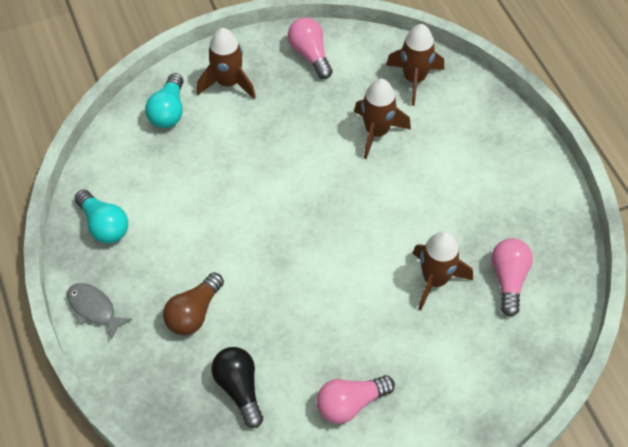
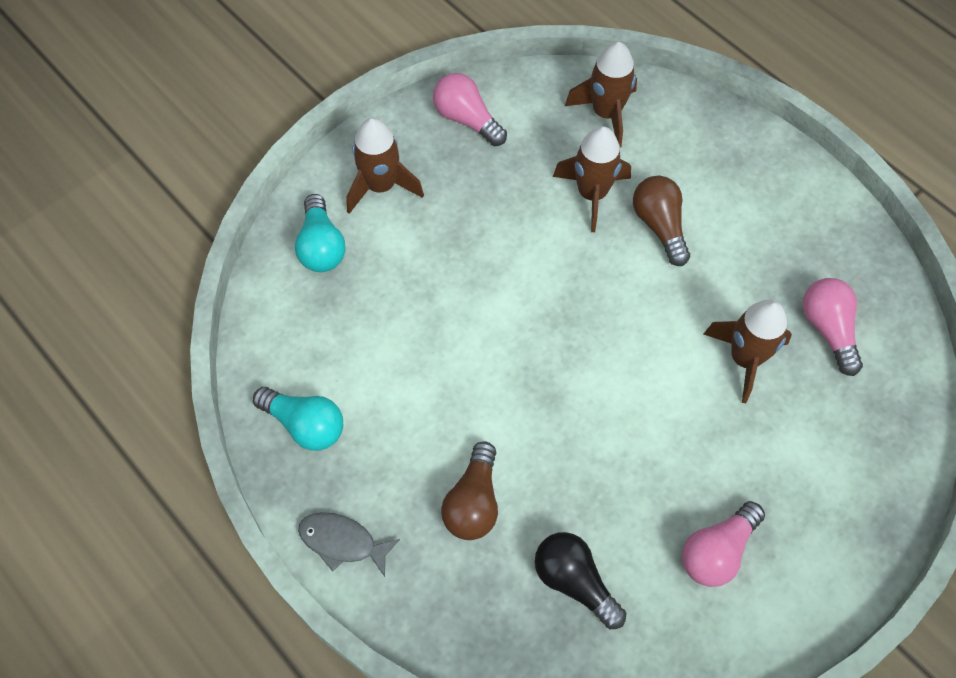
camera: 20 degrees left, 5 degrees up
(416, 169) = (659, 226): none -> brown light bulb

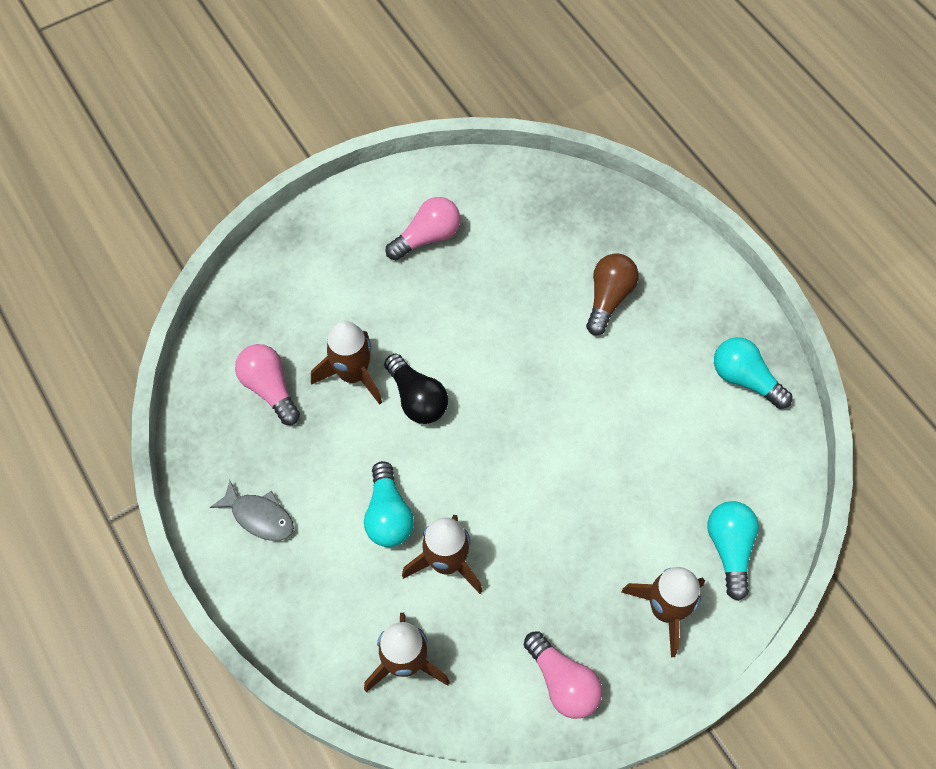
camera: 170 degrees left, 0 degrees up
(342, 542) = (715, 286): grey fish -> grey fish (259, 516)
(574, 581) = (540, 234): black light bulb -> black light bulb (417, 399)
(659, 226) = (388, 515): brown light bulb -> turquoise light bulb
(828, 329) = (269, 388): pink light bulb -> pink light bulb turned 150 degrees clockwise

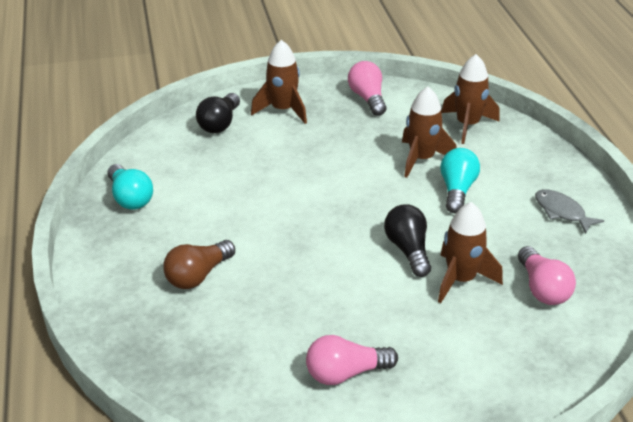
camera: 160 degrees left, 25 degrees down
(729, 549) = (220, 124): turquoise light bulb -> black light bulb

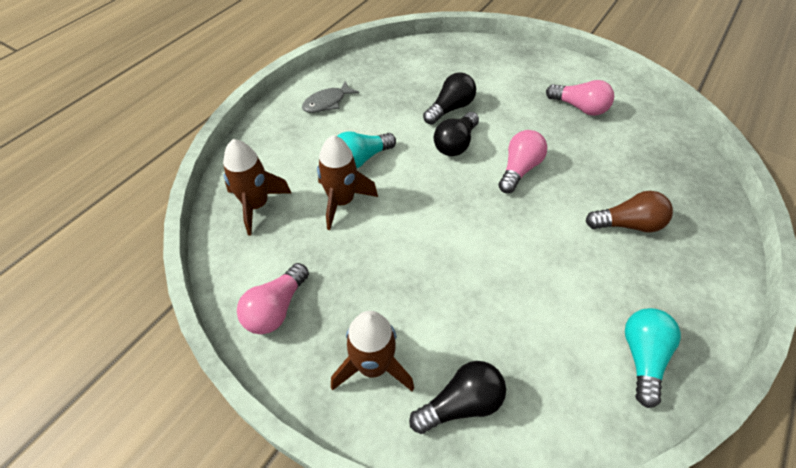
camera: 135 degrees left, 15 degrees up
(461, 280) = (450, 108): brown rocket -> black light bulb
(542, 289) = (414, 78): pink light bulb -> pink light bulb (519, 169)
(562, 212) = (327, 102): grey fish -> grey fish turned 45 degrees clockwise

